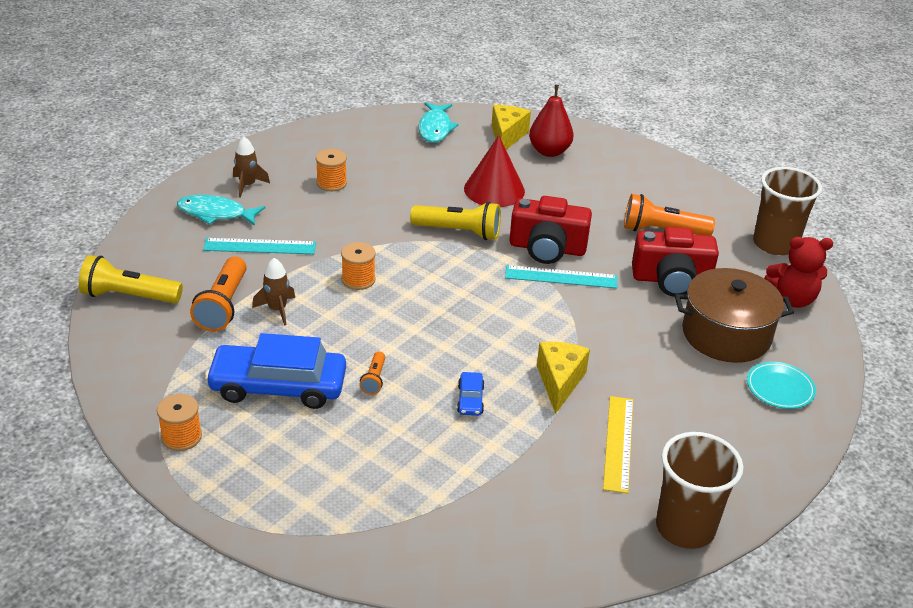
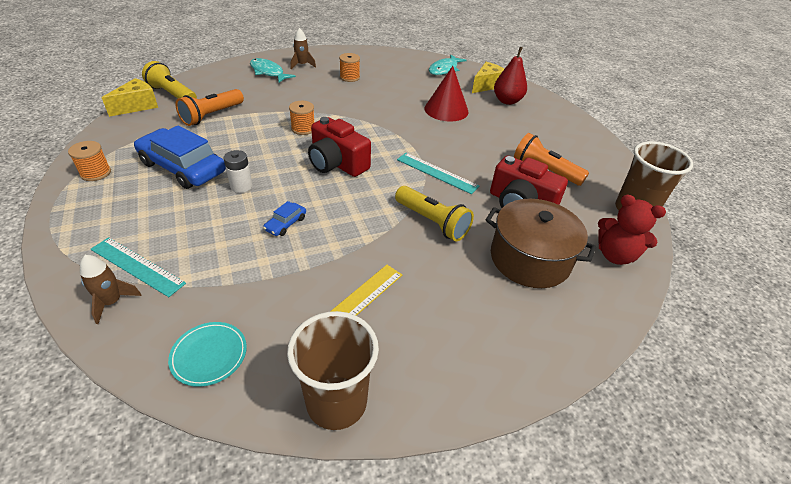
camera: 30 degrees right, 5 degrees up
(260, 246) = (270, 94): turquoise ruler -> turquoise ruler (137, 266)
(277, 310) = (237, 128): brown rocket -> brown rocket (112, 302)
(374, 379) = (241, 186): orange flashlight -> white battery
(459, 232) = (396, 124): yellow flashlight -> yellow flashlight (432, 222)
(547, 248) = (446, 153): red camera -> red camera (337, 163)
(559, 382) = (360, 238): yellow cheese -> yellow cheese (137, 106)
(780, 388) = (540, 321): turquoise plate -> turquoise plate (209, 355)

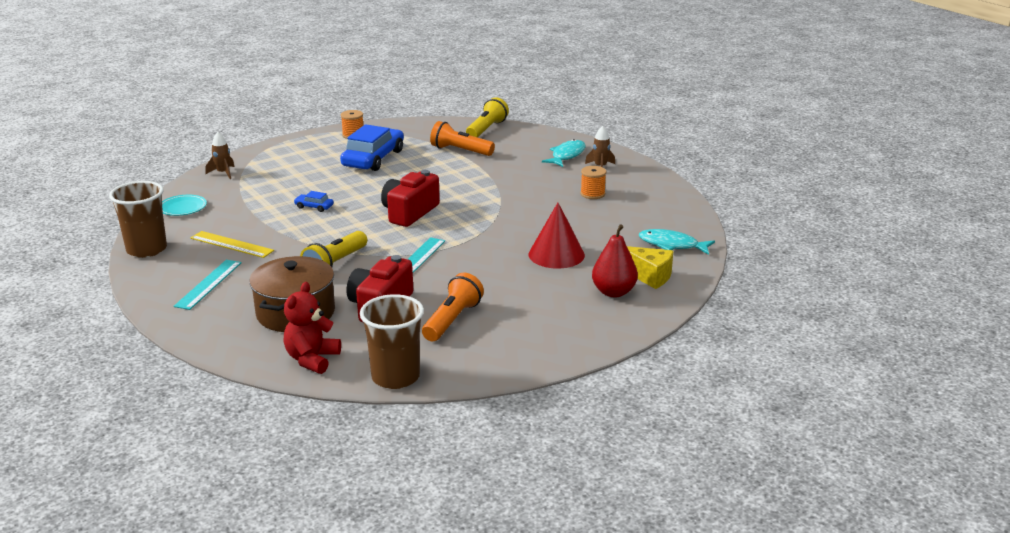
camera: 80 degrees right, 15 degrees down
(137, 106) = (457, 123): yellow cheese -> none
(137, 266) = (256, 171): turquoise ruler -> turquoise ruler (209, 284)
(241, 186) = (357, 183): white battery -> none
(303, 129) = (462, 189): orange spool -> none

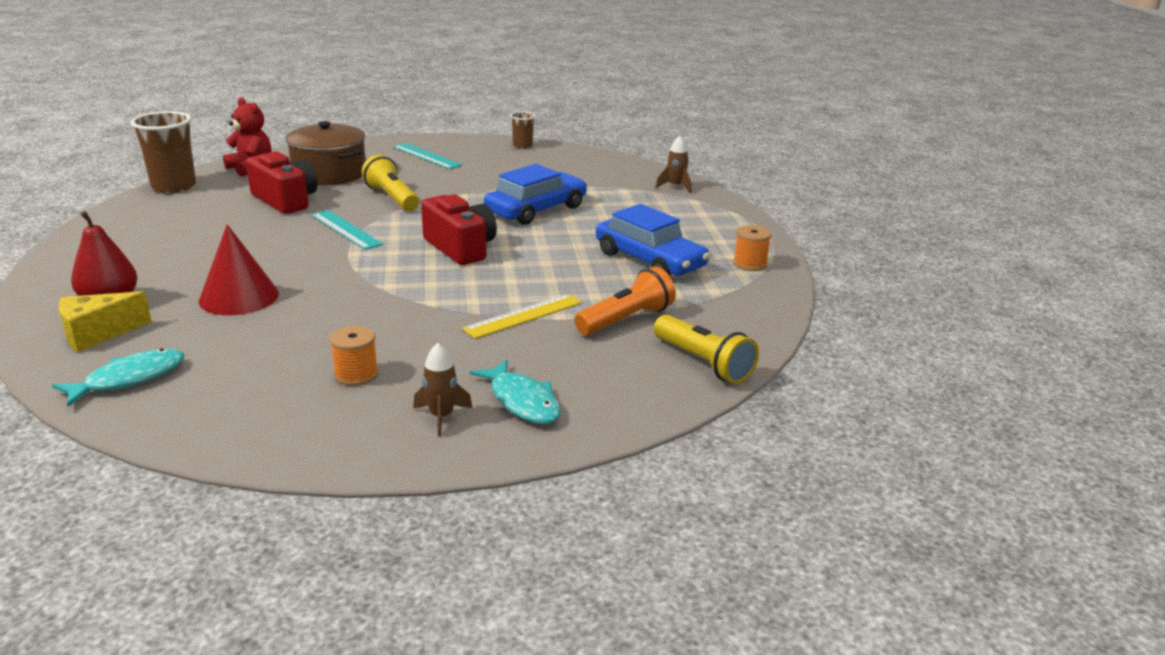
camera: 115 degrees right, 0 degrees up
(146, 249) = (522, 146): brown cup -> brown cup, size x0.53
(182, 208) = (600, 164): turquoise plate -> none
(231, 244) = (492, 170): yellow ruler -> yellow ruler (523, 316)
(314, 207) = (536, 210): blue car -> blue car, size x2.34
(452, 320) = (211, 220): orange flashlight -> none

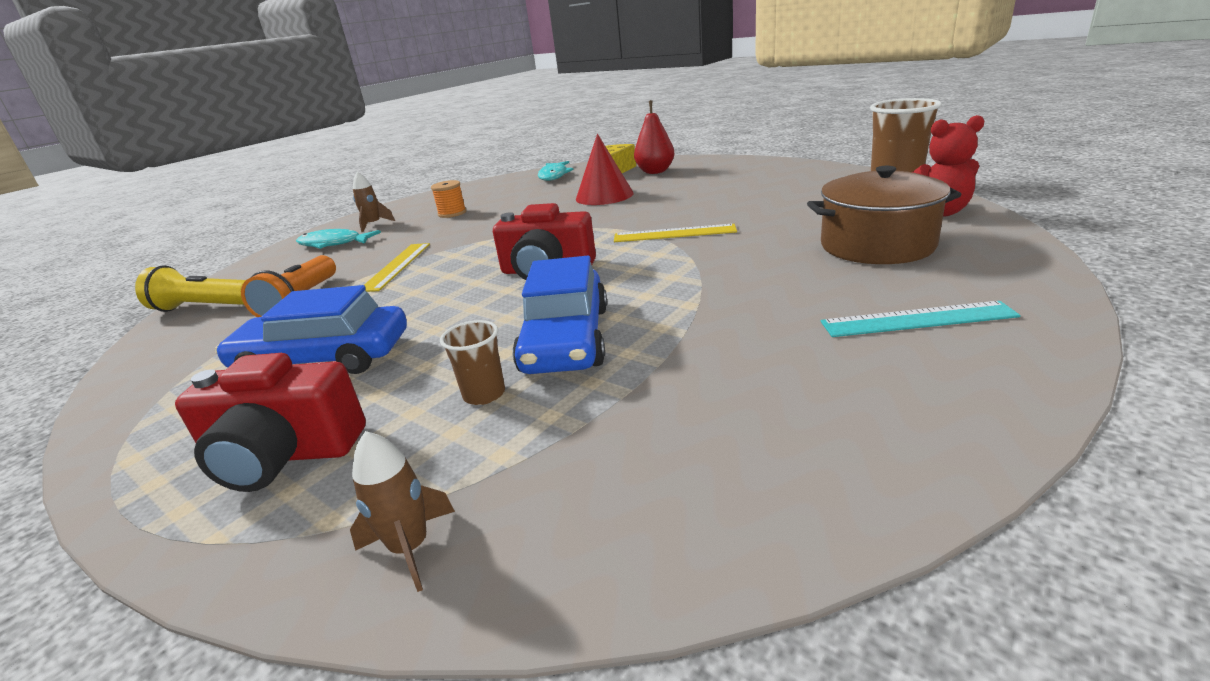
camera: 140 degrees right, 0 degrees up
(285, 200) = (795, 219): red camera -> red camera (283, 455)
(345, 229) = (674, 233): turquoise ruler -> yellow ruler
(392, 198) = (736, 264): yellow flashlight -> none
(522, 146) = (924, 449): brown cup -> brown cup (484, 394)
(750, 264) = (161, 427): orange spool -> none

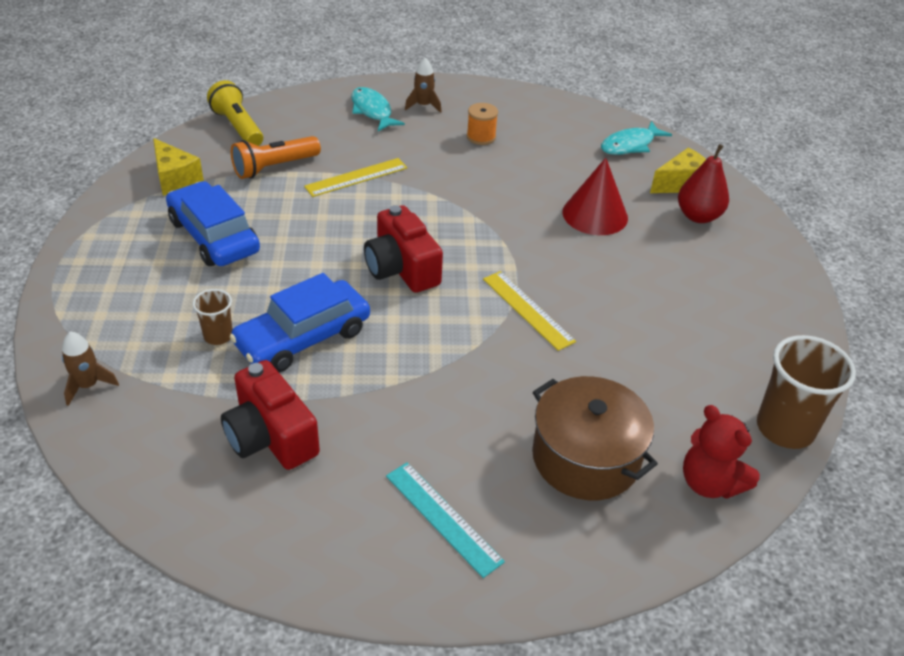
camera: 45 degrees right, 15 degrees up
(188, 363) = (175, 179): none -> yellow cheese
(283, 455) = (122, 291): red camera -> red camera (270, 436)

